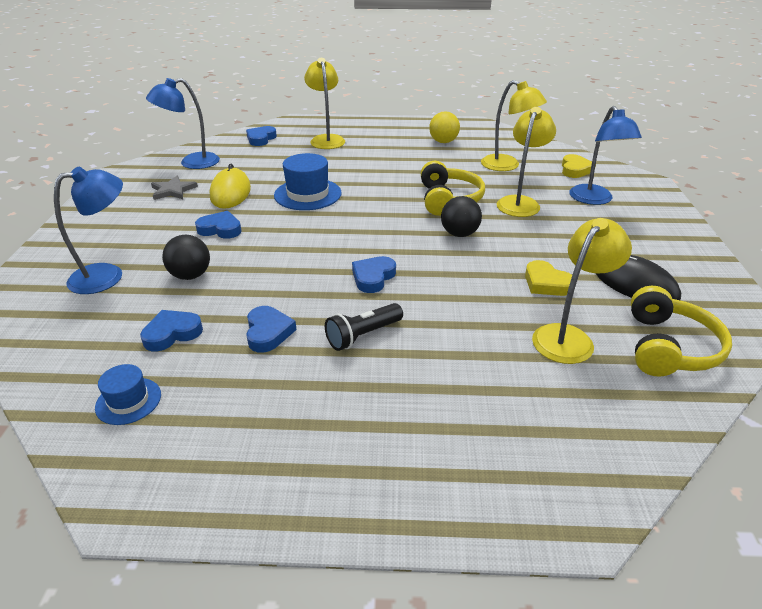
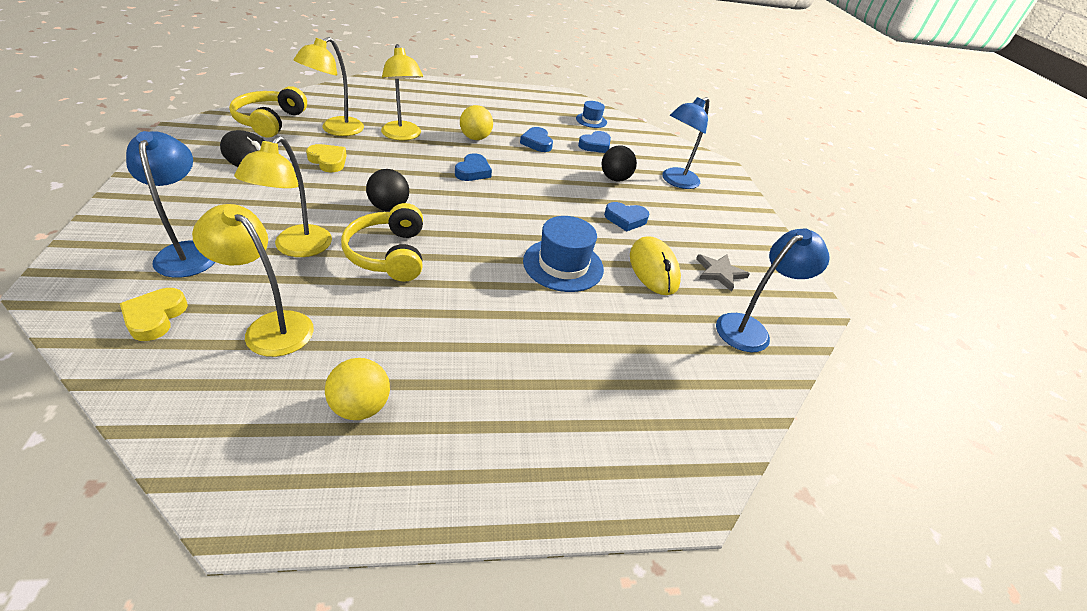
camera: 165 degrees right, 5 degrees up
(261, 139) = (703, 405): blue heart -> none
(326, 139) = (588, 408): yellow lamp -> yellow lamp (403, 136)
(363, 335) = (475, 138): black flashlight -> yellow ball

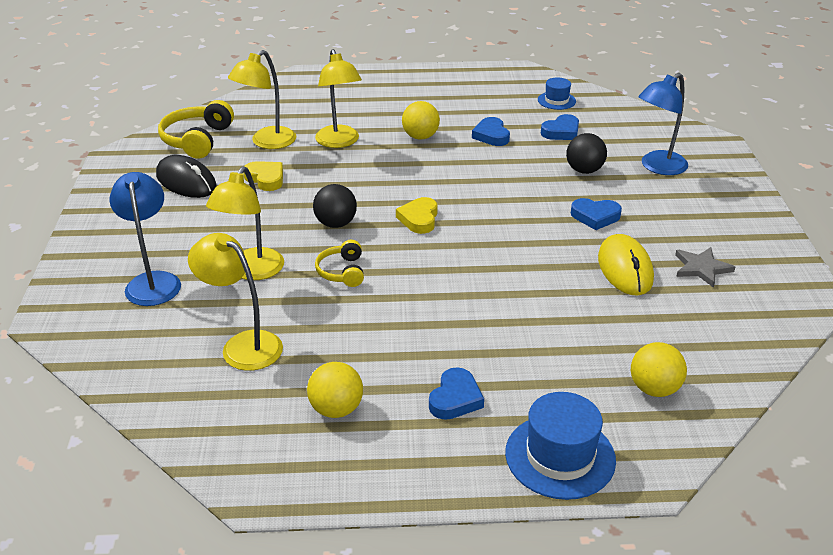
camera: 10 degrees right, 5 degrees down
(155, 317) = (141, 341): yellow heart -> yellow heart (419, 219)
(388, 254) = (342, 272): yellow headphones -> yellow headphones, size x0.60
(473, 171) = (421, 176): blue heart -> blue heart (455, 399)
(563, 265) = (524, 271): blue hat -> blue hat (560, 456)
(688, 394) = (654, 389): none -> yellow ball
(750, 328) = (730, 324): blue lamp -> none

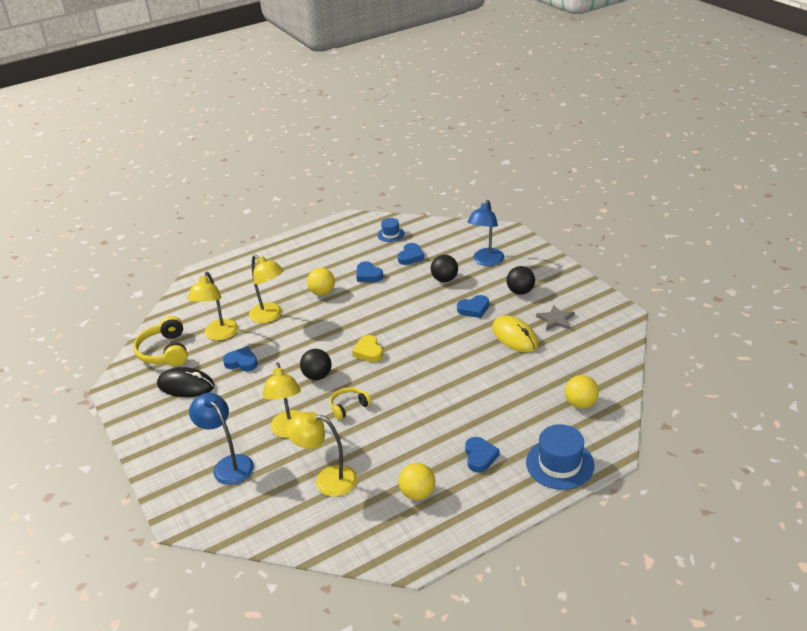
camera: 25 degrees left, 0 degrees up
(265, 179) = (242, 362): yellow heart -> blue heart
(342, 272) = (349, 406): yellow headphones -> yellow headphones turned 90 degrees clockwise
(677, 217) = (520, 291): none -> black ball

